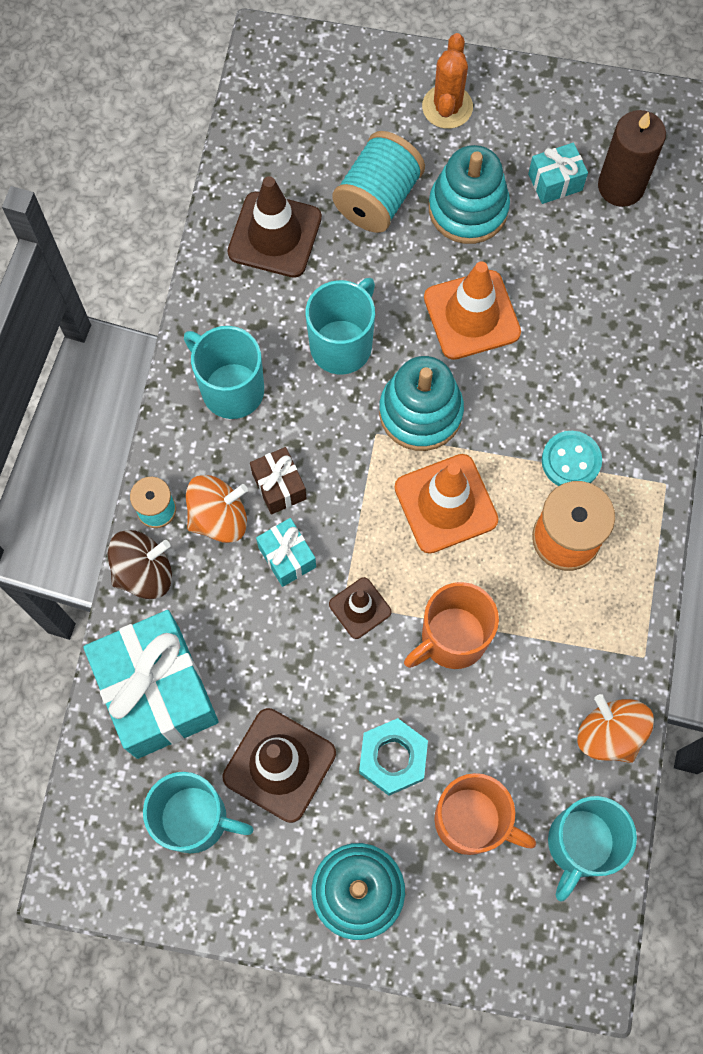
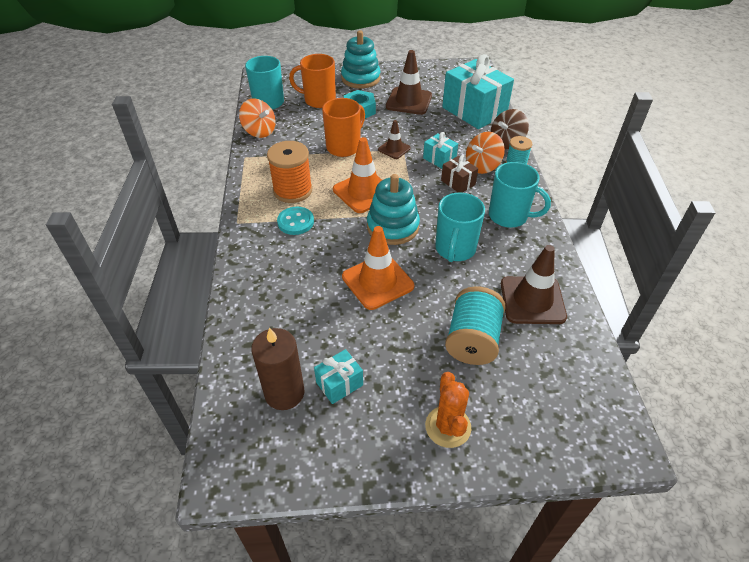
camera: 165 degrees right, 25 degrees down
(195, 819) = (436, 84): turquoise mug -> none
(468, 209) = (402, 348): turquoise stacking toy -> none

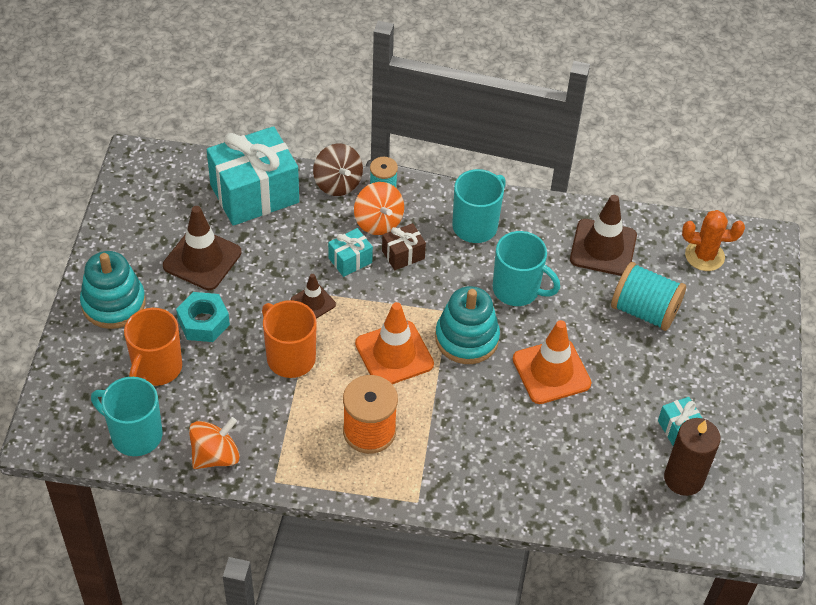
camera: 80 degrees left, 5 degrees up
(295, 222) = (433, 436): turquoise button -> none
(448, 427) = (735, 356): orange cactus -> orange cactus (704, 256)

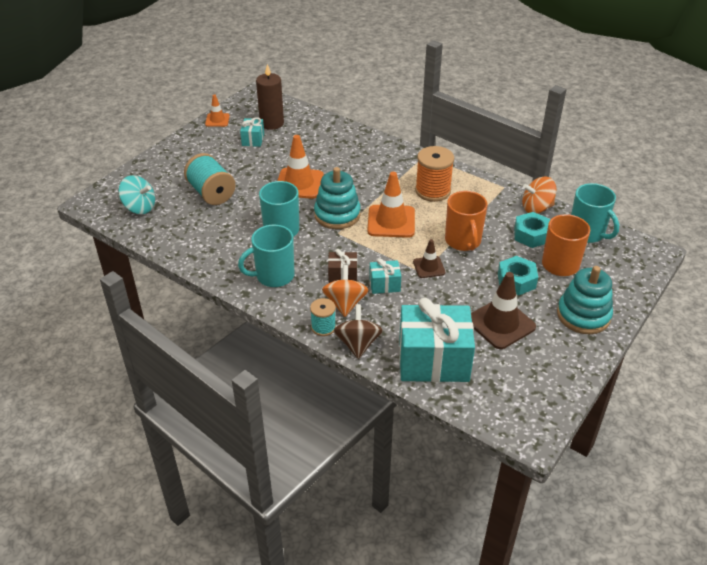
camera: 150 degrees left, 10 degrees down
(208, 402) = (531, 235): none -> turquoise nut
(603, 248) = (199, 233): brown traffic cone -> none
(704, 256) = (139, 207): orange cactus -> turquoise spinning top
(765, 451) = (217, 120): none -> orange traffic cone

